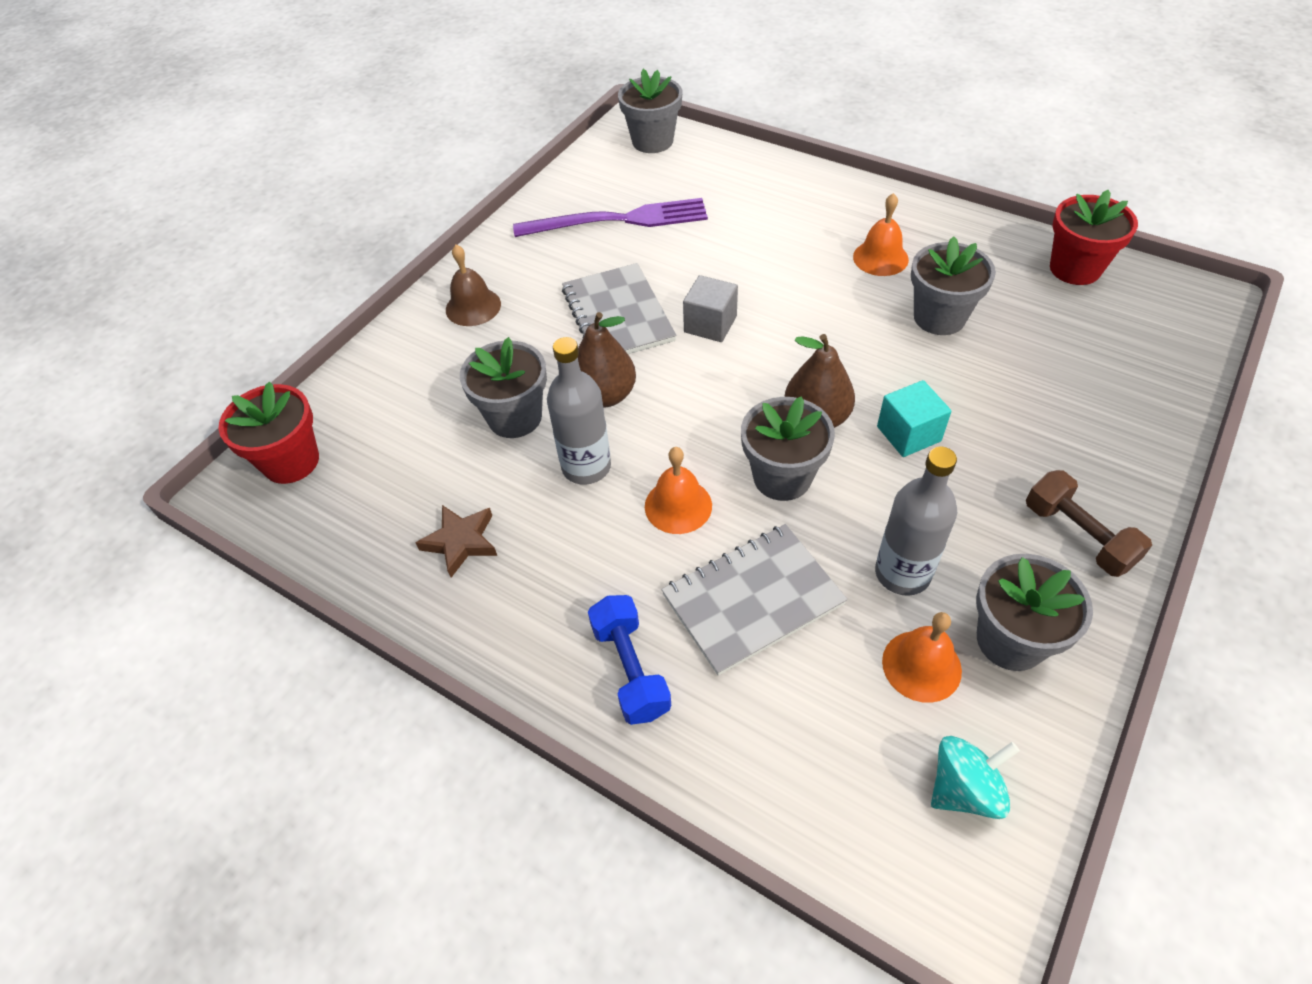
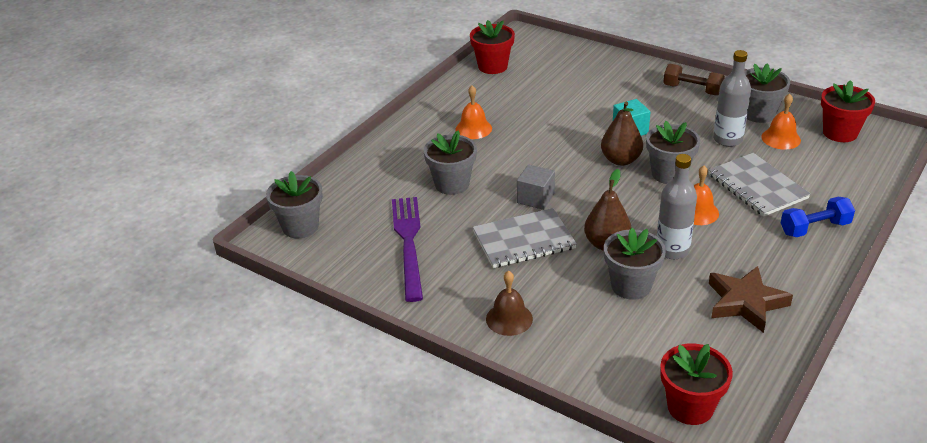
camera: 90 degrees left, 15 degrees down
(461, 542) = (745, 302): brown star -> brown star, size x1.52
(939, 317) = (533, 113): grey flower pot -> grey flower pot (452, 184)
(964, 789) = (840, 133): turquoise spinning top -> red flower pot
(1078, 535) = (692, 90): brown dumbbell -> brown dumbbell turned 60 degrees clockwise

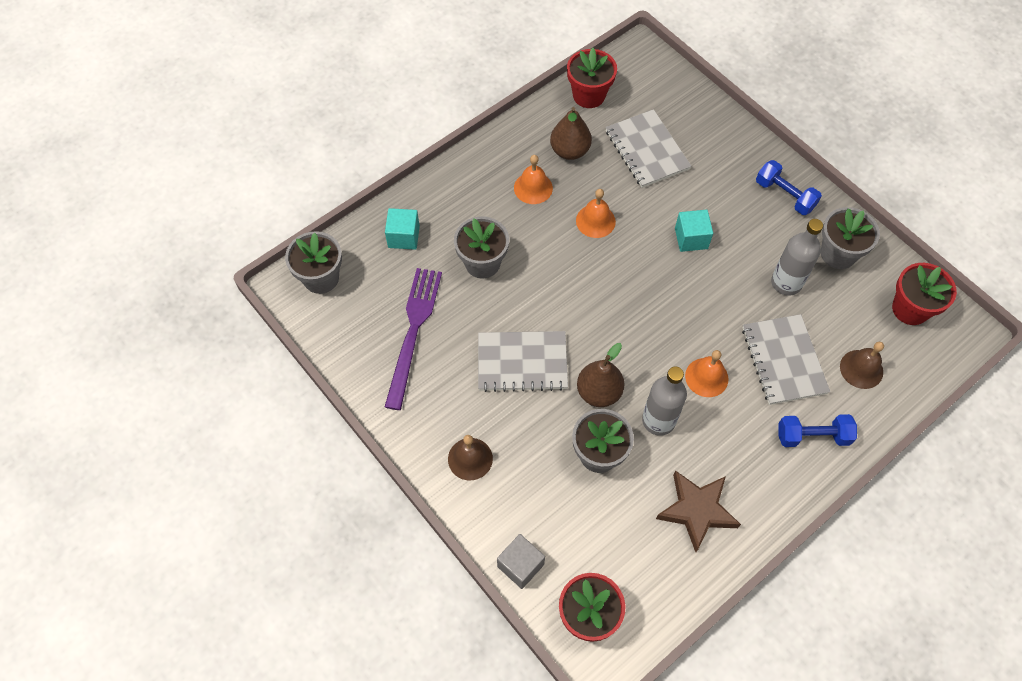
camera: 15 degrees right, 25 degrees up
(369, 183) = (403, 237): none -> turquoise cube
(535, 198) = (556, 308): grey cube -> grey cube (520, 565)
(560, 87) = (647, 150): none -> grey notebook
(620, 160) = (662, 280): brown pear -> brown pear (569, 151)
(669, 174) = (702, 315): grey flower pot -> none
(692, 90) = (784, 195): brown dumbbell -> blue dumbbell
(781, 138) = (843, 298): orange bell -> orange bell (595, 221)
(826, 177) = (861, 369): none -> brown bell

